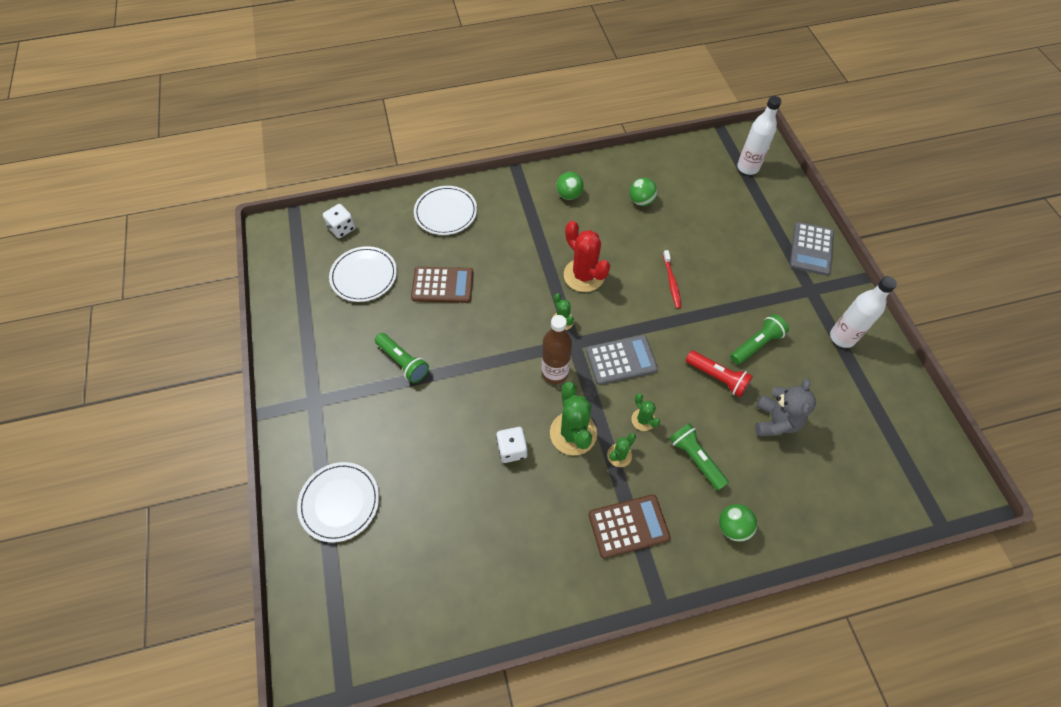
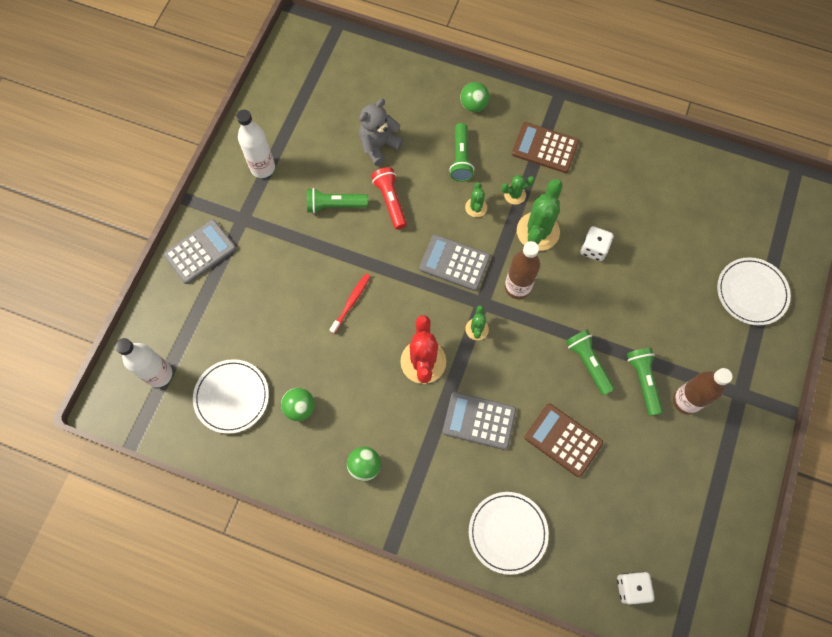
camera: 145 degrees left, 10 degrees up
(359, 368) = (685, 401): none -> brown bottle
(364, 276) = (636, 504): white plate -> white plate (232, 397)
(456, 349) = (588, 363): none -> green flashlight
(513, 262) = (479, 421): none -> grey calculator

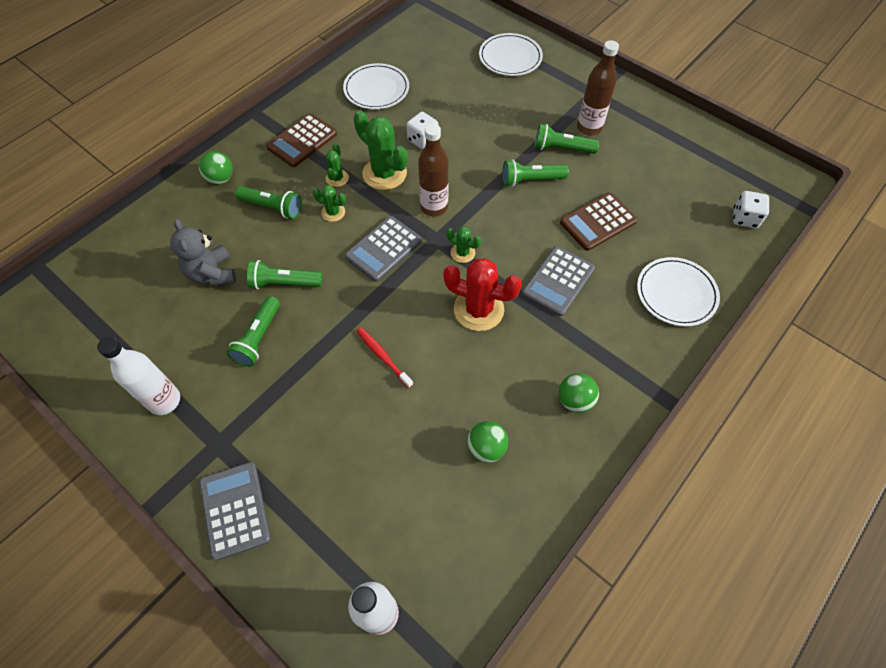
camera: 70 degrees left, 10 degrees down
(232, 397) = (445, 524): white plate -> white plate (376, 89)
(390, 201) = (284, 283): red flashlight -> green flashlight

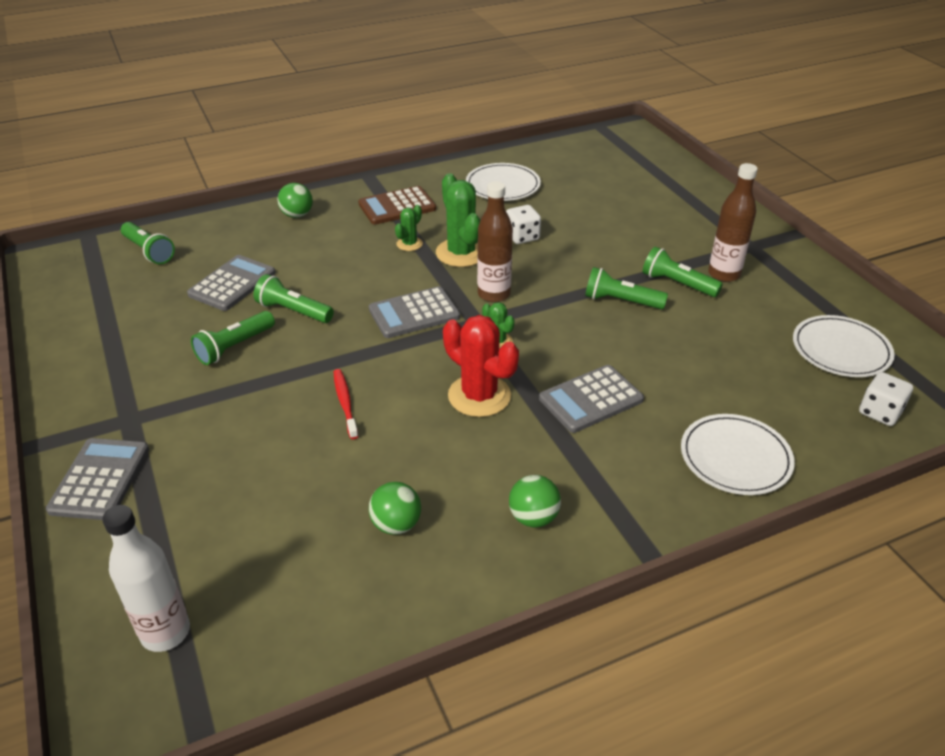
camera: 25 degrees right, 20 degrees down
(164, 401) = (110, 367): white bottle -> none
(212, 273) = (232, 284): grey teddy bear -> grey calculator
(272, 207) = (328, 249): green flashlight -> green flashlight (149, 251)
(333, 212) = (385, 269): green cactus -> none
(510, 57) = (669, 193): white plate -> white plate (841, 350)
(598, 222) = (678, 360): brown calculator -> none

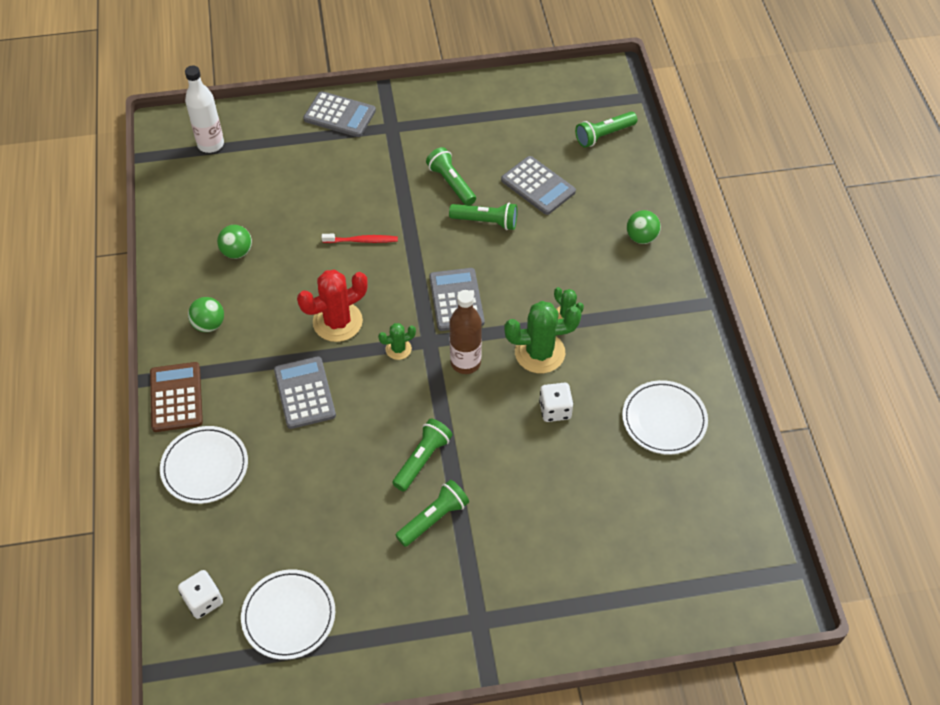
camera: 105 degrees right, 15 degrees up
(293, 311) = (486, 221): green flashlight -> green flashlight turned 60 degrees clockwise
(397, 206) = (639, 317): brown calculator -> brown calculator (176, 397)
(724, 274) = (436, 569): brown bottle -> none

